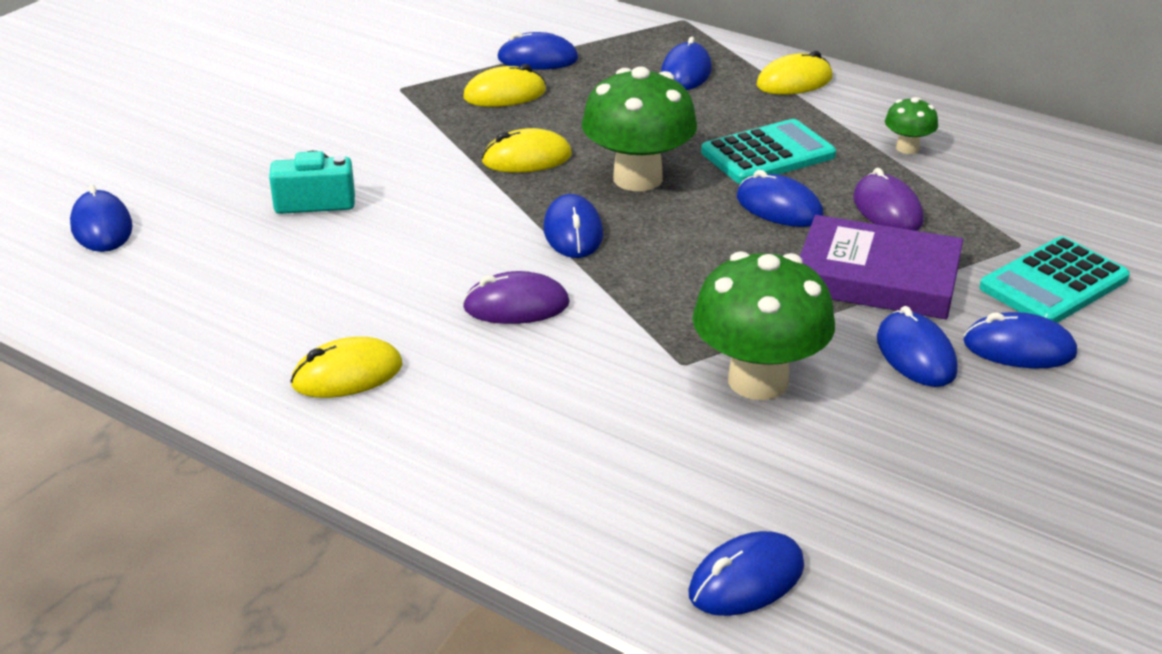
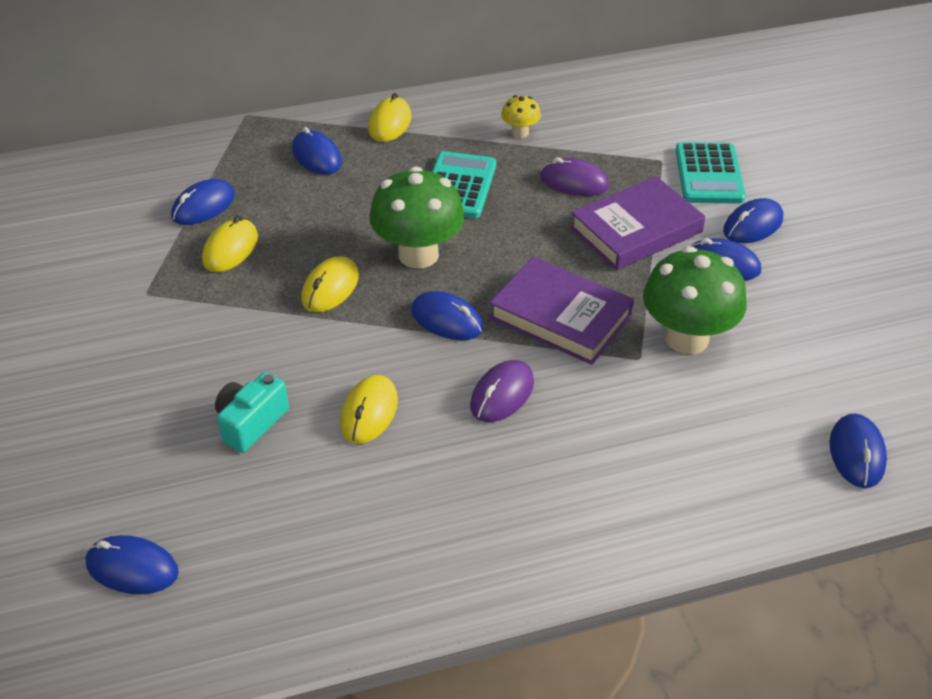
camera: 50 degrees left, 10 degrees up
(347, 375) = (494, 521): yellow mouse -> yellow mouse (369, 412)
(672, 290) = (561, 316): none -> purple book
(779, 208) = (523, 219): blue mouse -> none
(907, 148) = (520, 132): green mushroom -> yellow mushroom

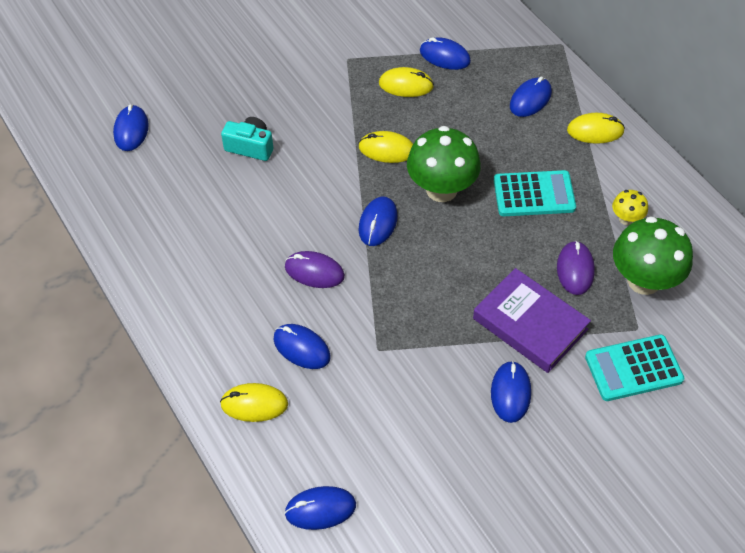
camera: 75 degrees right, 10 degrees up
(369, 412) = (276, 203): yellow mouse -> yellow mouse (254, 404)
(561, 316) = (406, 291): purple book -> none
(686, 338) = (410, 378): green mushroom -> green mushroom (644, 280)
(752, 225) = (574, 411): blue mouse -> blue mouse (301, 348)

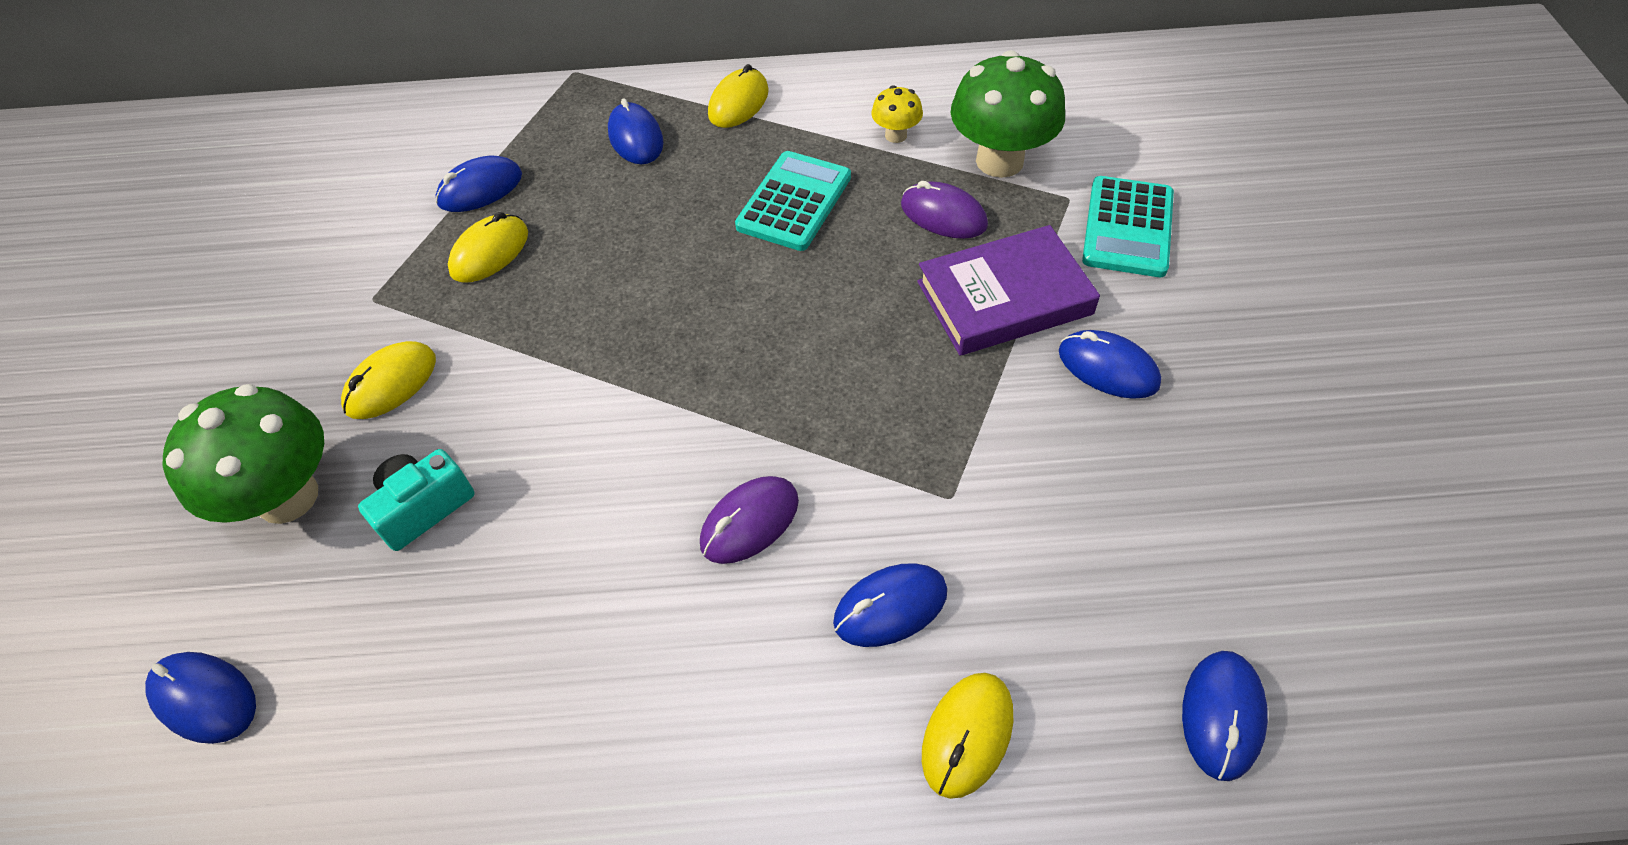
camera: 60 degrees left, 0 degrees up
(378, 223) = (715, 395): blue mouse -> none
(387, 149) = (587, 325): yellow mouse -> yellow mouse (391, 383)
(441, 189) = (711, 293): green mushroom -> green mushroom (287, 497)

